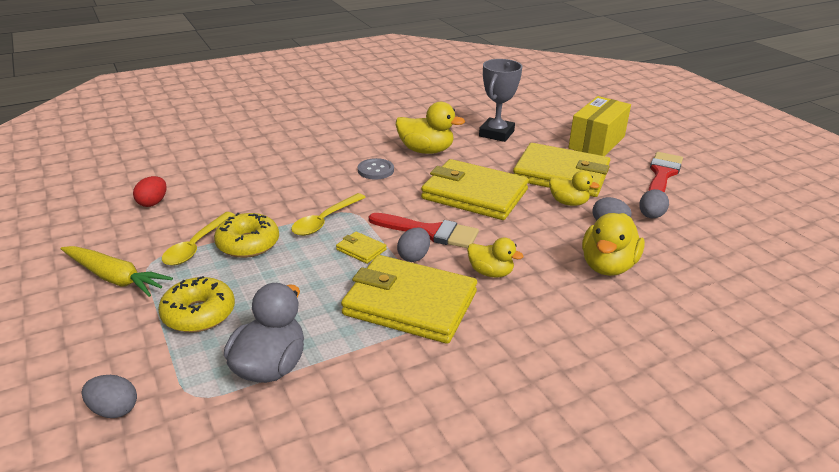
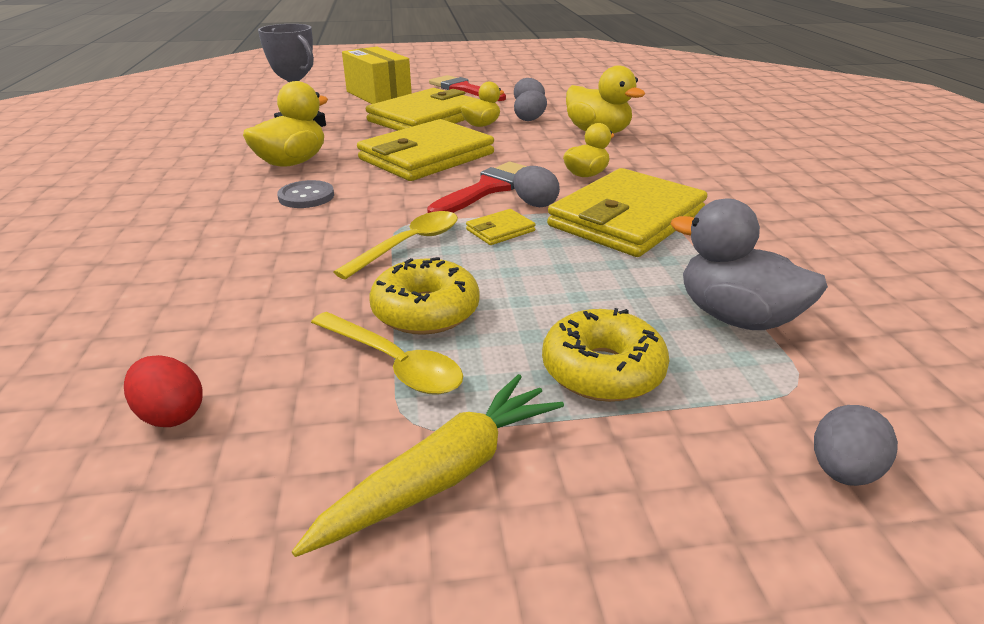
camera: 70 degrees left, 0 degrees up
(325, 221) = (409, 245): yellow spoon -> yellow spoon turned 105 degrees counterclockwise

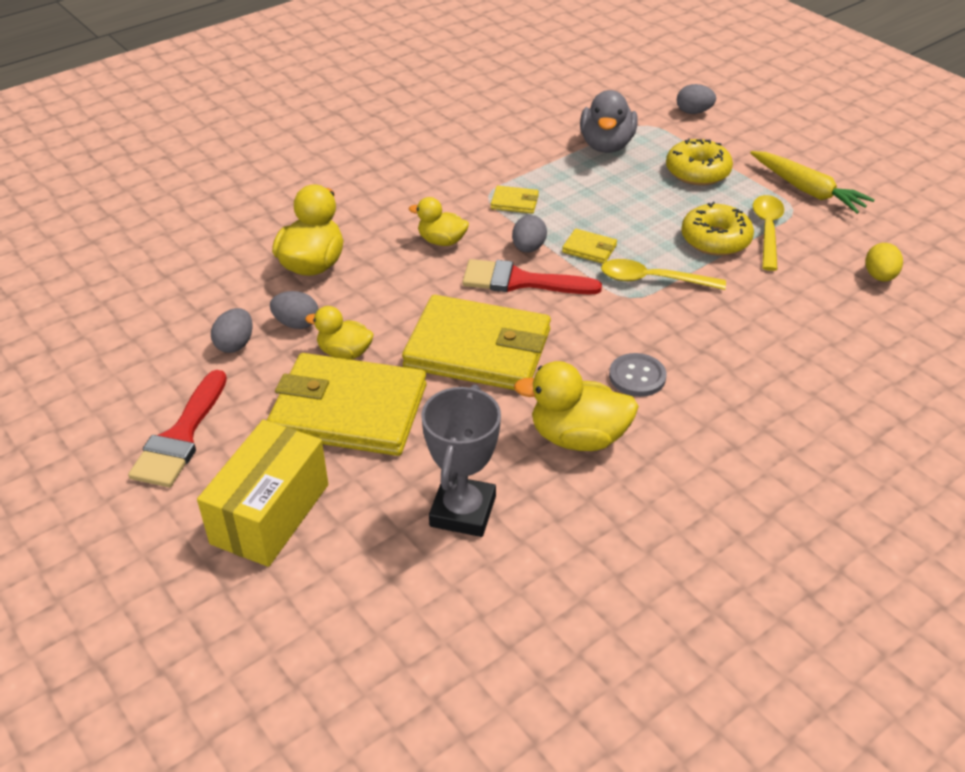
camera: 120 degrees left, 10 degrees up
(171, 414) = (879, 276): red egg -> yellow egg
(444, 475) = (807, 190): yellow carrot -> yellow carrot turned 150 degrees counterclockwise
(626, 218) = (514, 202): yellow wallet -> yellow wallet, size x0.40

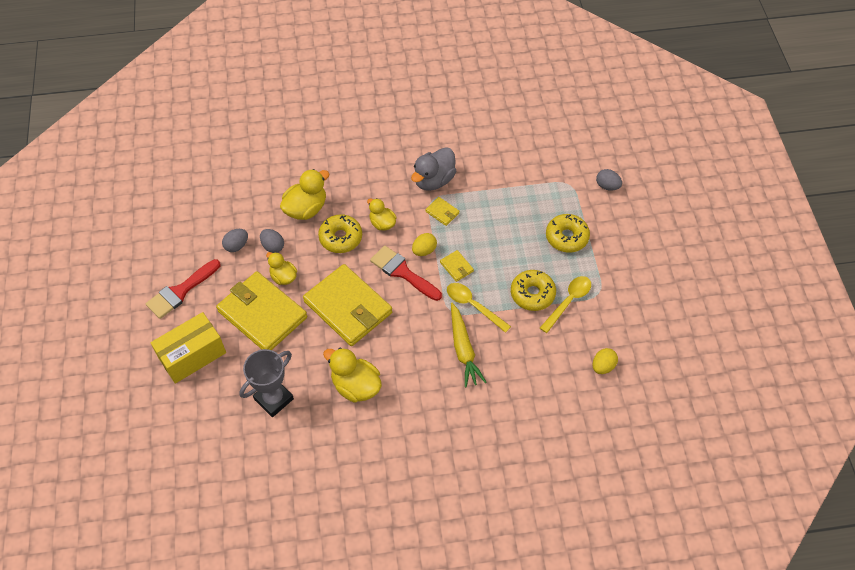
camera: 30 degrees right, 15 degrees up
(395, 277) = (340, 238): none -> yellow donut
(528, 248) = (424, 250): grey egg -> yellow egg
(606, 145) = (530, 190): grey duck -> grey duck (433, 180)
(637, 376) = (413, 365): grey button -> none
(807, 190) = (620, 283): yellow carrot -> yellow carrot (463, 349)

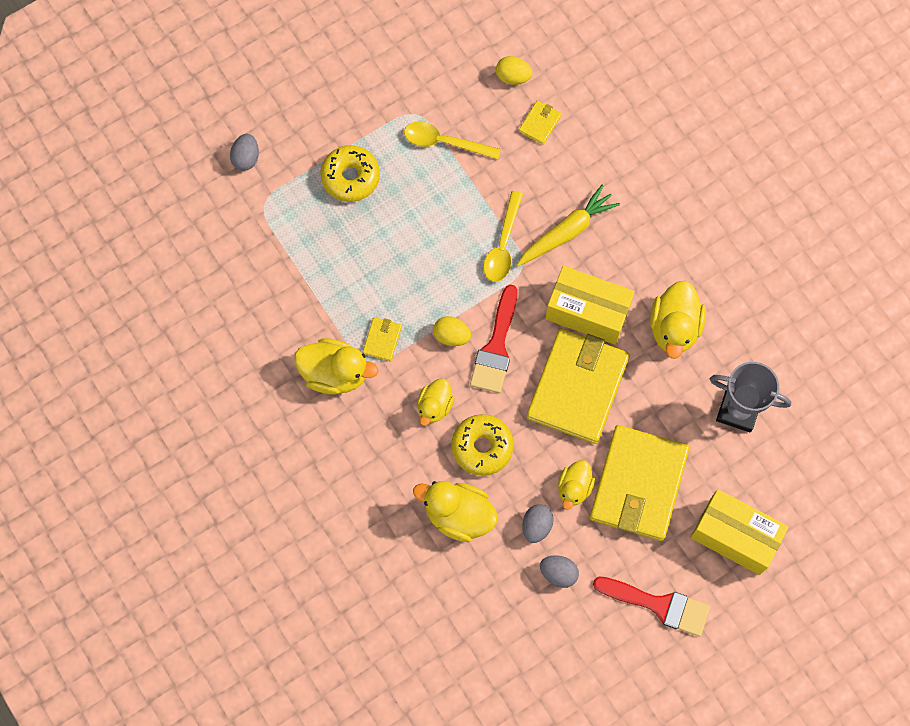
camera: 115 degrees left, 15 degrees up
(397, 336) = (587, 312): none -> yellow box
(433, 180) = (335, 373): grey duck -> yellow duck
(456, 267) = (457, 287): yellow wallet -> yellow wallet (540, 123)
(532, 294) = (453, 185): yellow donut -> none

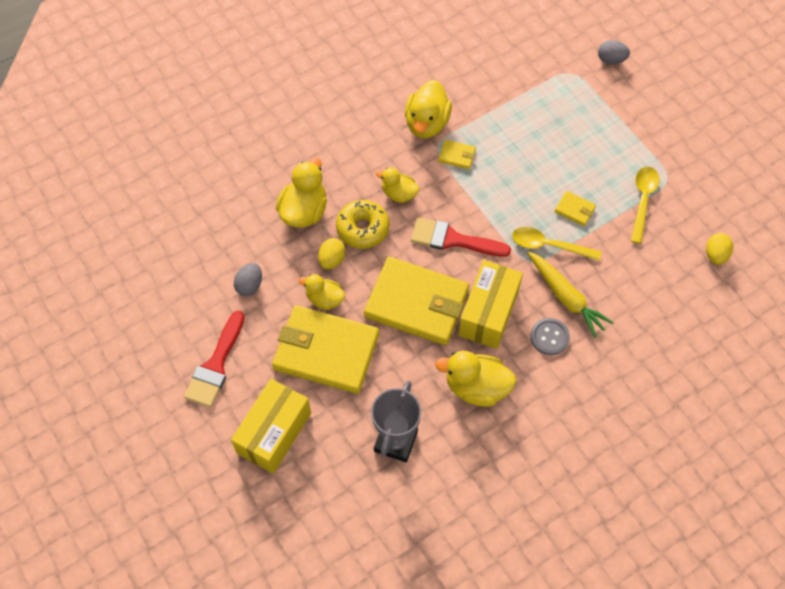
camera: 90 degrees right, 10 degrees down
(350, 177) = (601, 131): yellow donut -> none
(451, 336) = (462, 206): yellow egg -> yellow egg (332, 260)
(536, 526) = (292, 269): grey egg -> none
(540, 123) = (671, 276): yellow wallet -> yellow wallet (574, 209)
(614, 251) = (549, 337): none -> grey button

